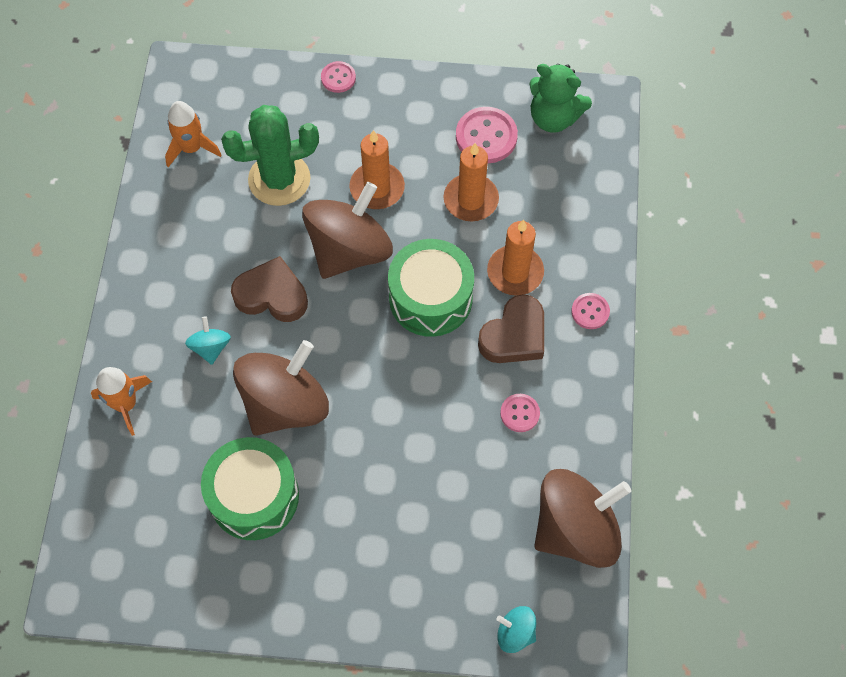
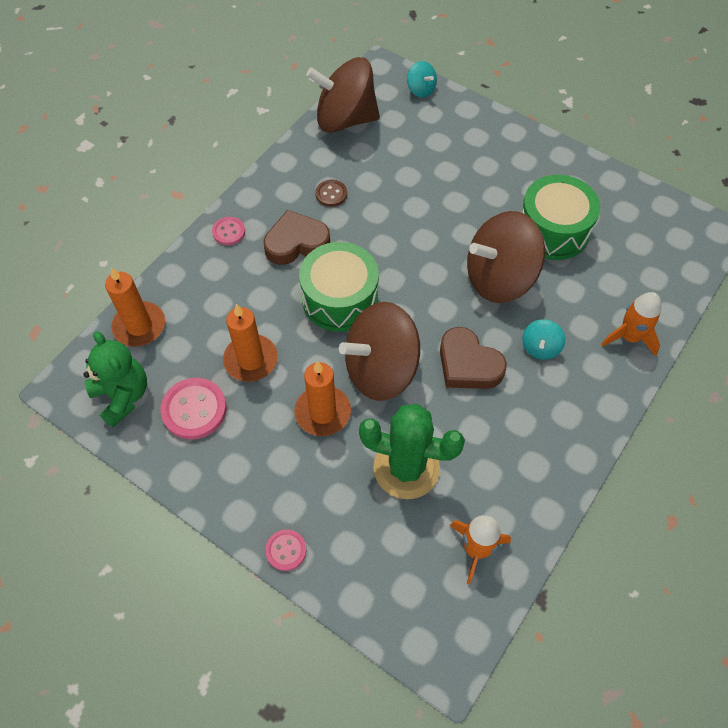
camera: 150 degrees left, 5 degrees down
(515, 272) = (260, 285): orange candle -> orange candle (139, 326)
(519, 413) = (331, 194): pink button -> brown button

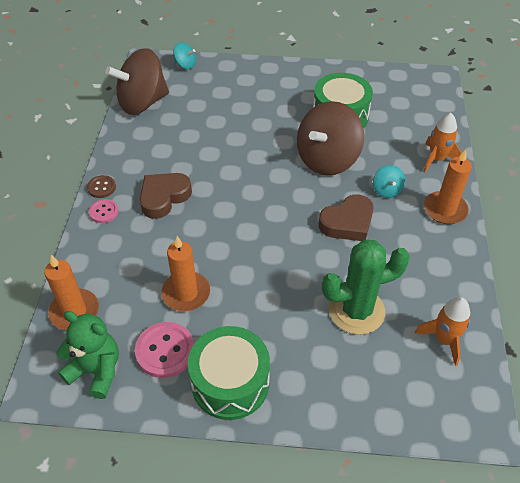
camera: 30 degrees left, 10 degrees down
(286, 550) = (312, 415): pink button -> none
(322, 412) = (268, 303): orange candle -> orange candle (445, 210)
(331, 194) = (167, 154): brown button -> brown button (101, 187)
(340, 299) = (224, 220): green drum -> green drum (230, 382)
(381, 369) = (289, 254): brown spinning top -> none
(468, 364) = (347, 222): brown heart -> brown heart turned 45 degrees counterclockwise

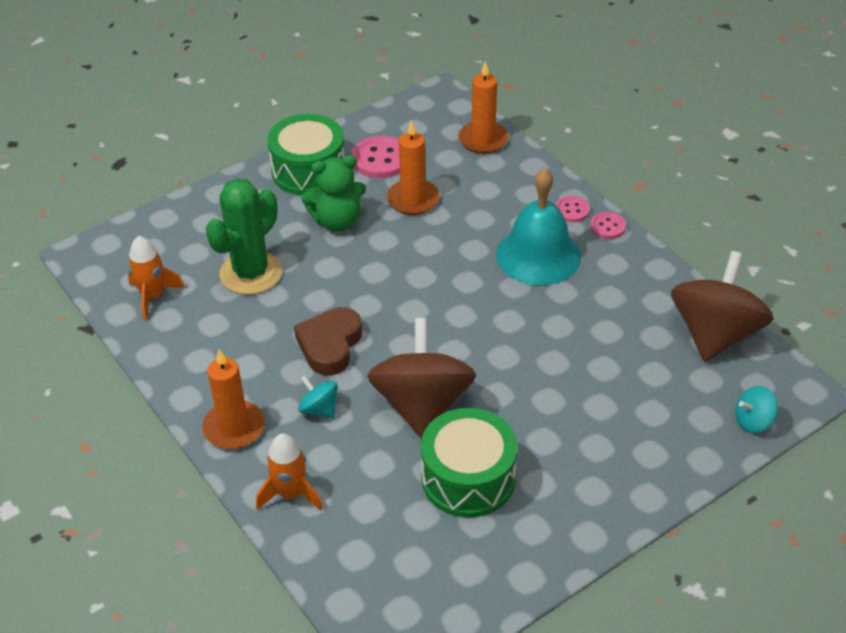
camera: 140 degrees right, 5 degrees down
(96, 371) = (415, 123): green teddy bear -> green teddy bear (337, 221)
(101, 187) = (608, 227): brown button -> pink button
(164, 197) = (538, 255): brown heart -> turquoise bell

